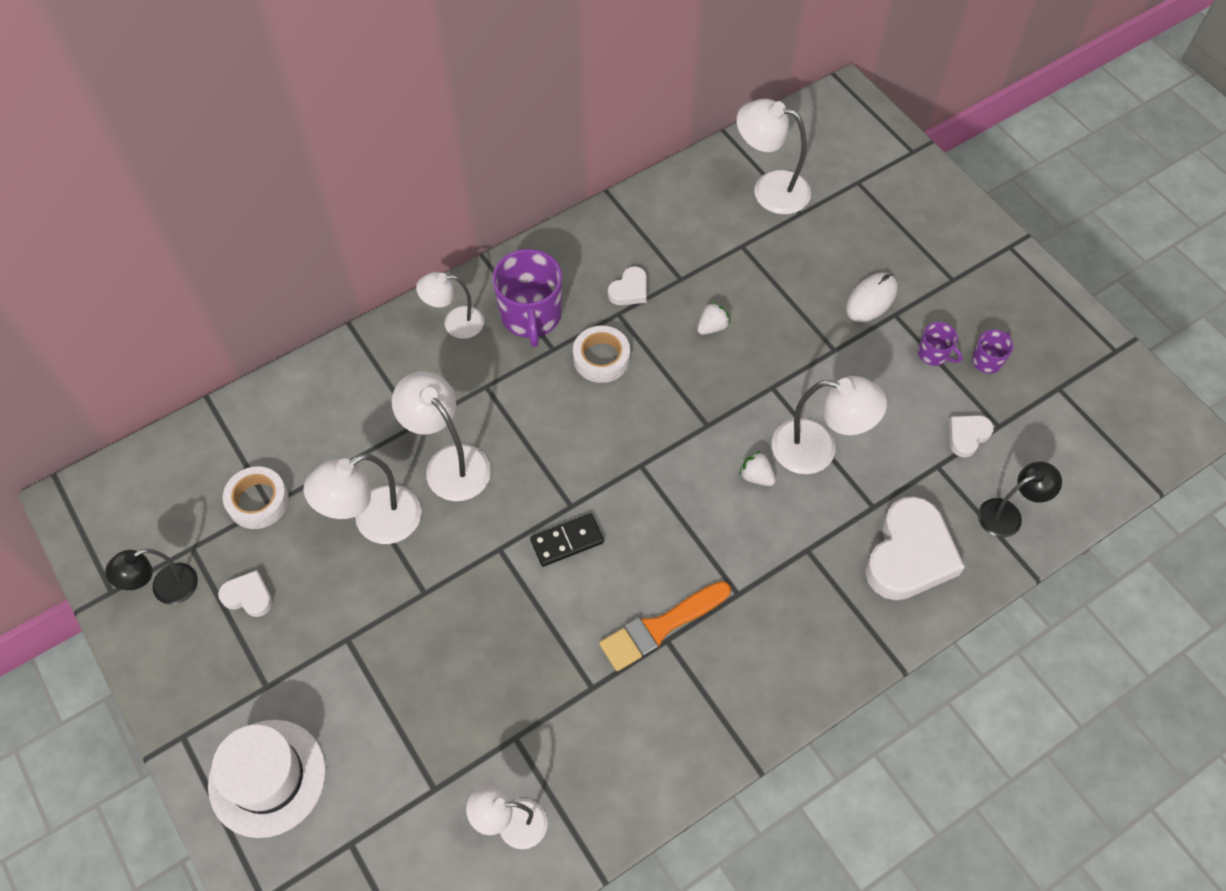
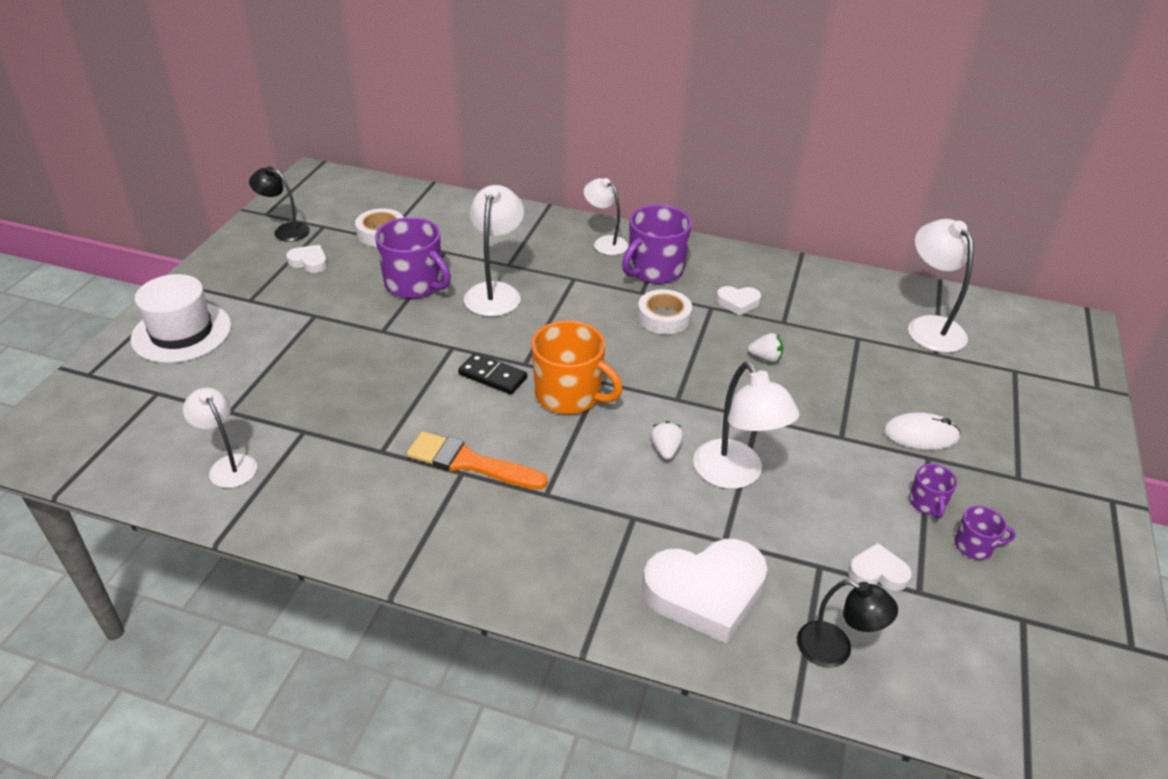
camera: 50 degrees right, 20 degrees down
(248, 596) = (309, 262): white heart -> white heart turned 45 degrees counterclockwise
(375, 522) = (414, 284): white lamp -> purple mug
(639, 499) = (569, 395): none -> orange mug

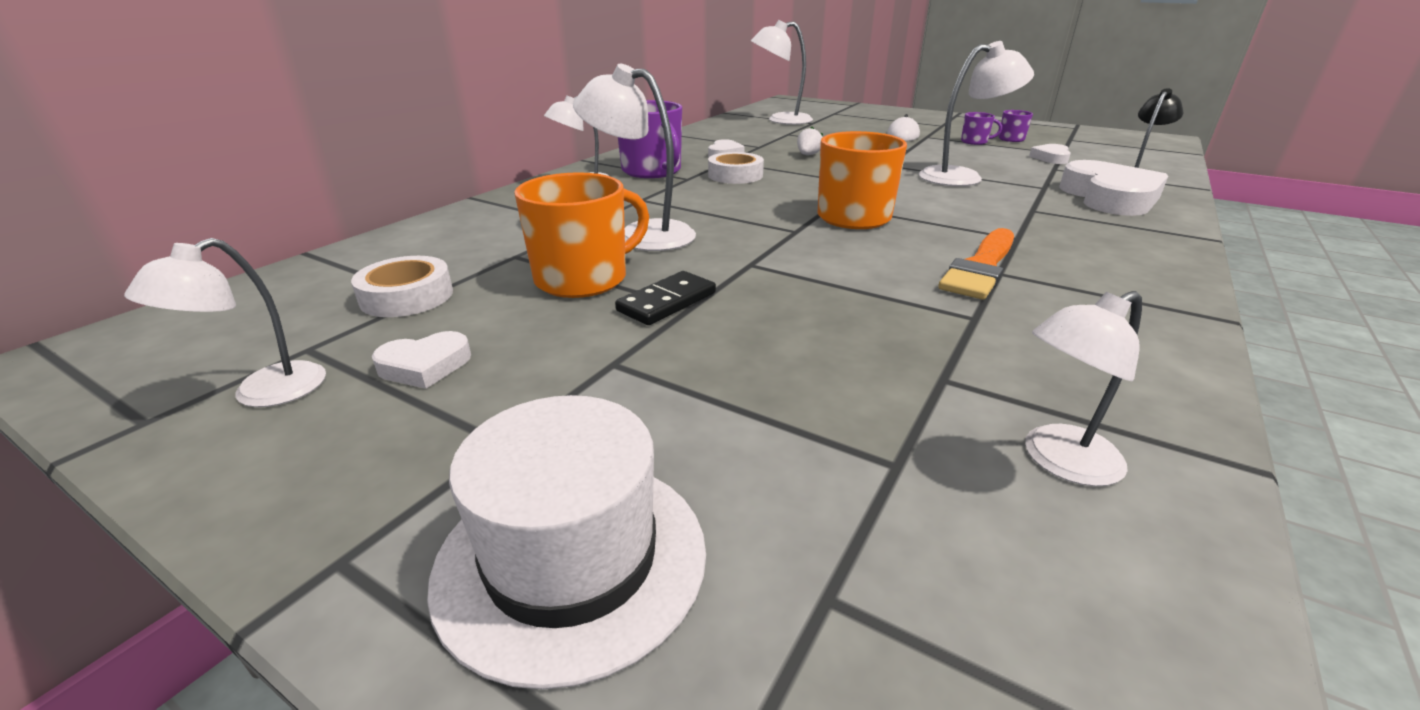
camera: 75 degrees left, 10 degrees down
(285, 230) = (263, 393): black lamp -> white lamp
(309, 262) = (425, 366): white heart -> white heart turned 150 degrees counterclockwise
(414, 284) = (583, 278): purple mug -> orange mug
(493, 376) = (817, 246): black domino -> black domino (667, 302)
(665, 450) = (936, 192): white strawberry -> none

